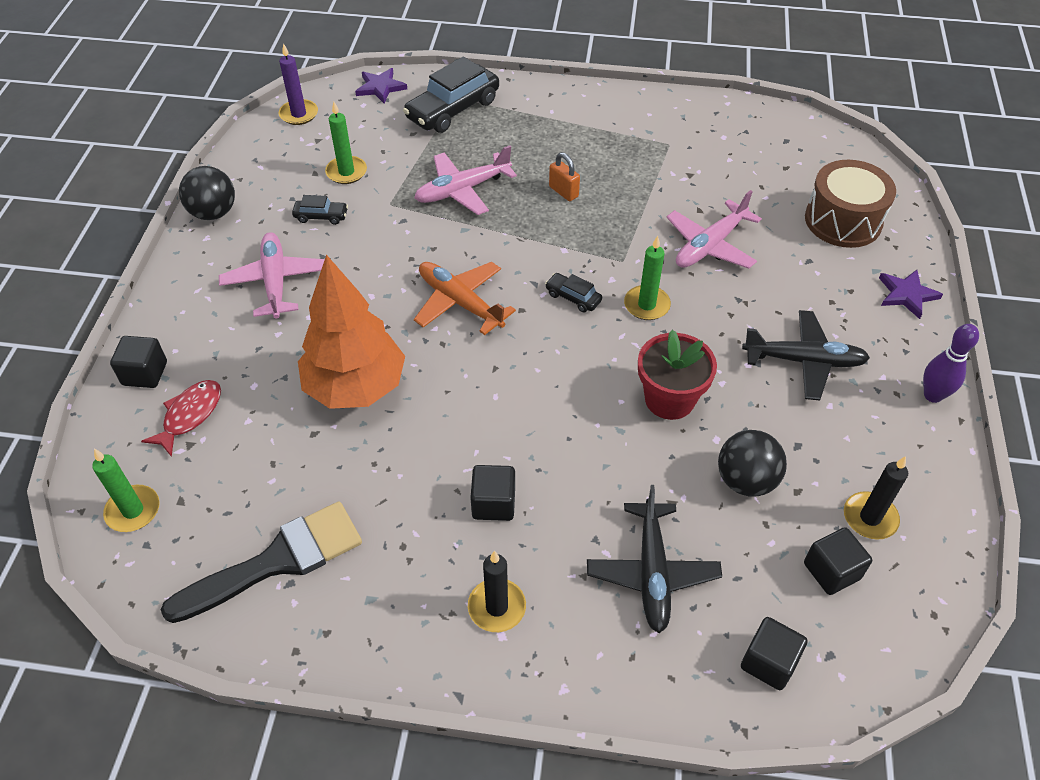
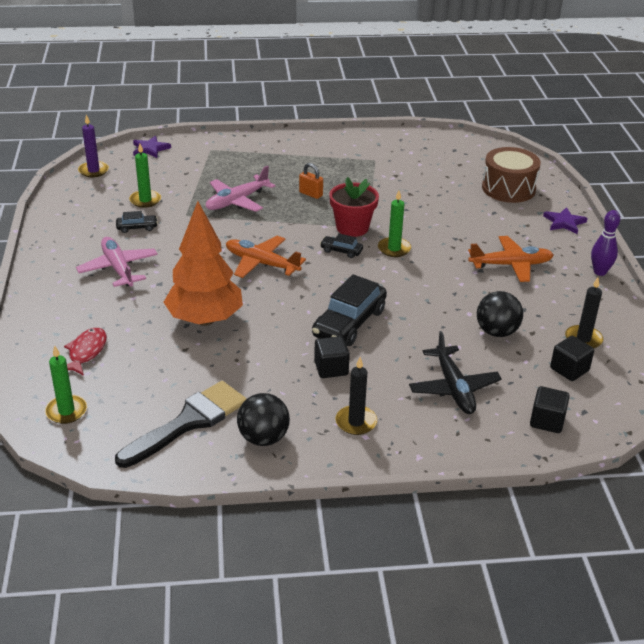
camera: 15 degrees left, 15 degrees down
(145, 373) = (40, 333): black cube -> none
(213, 213) = (52, 235): black ball -> black ball (263, 438)
(453, 109) = (210, 156): black car -> black car (349, 323)
(669, 399) = (429, 297): red flower pot -> red flower pot (352, 228)
(710, 245) = (425, 212): pink plane -> none
(804, 361) = (511, 265): black plane -> orange plane

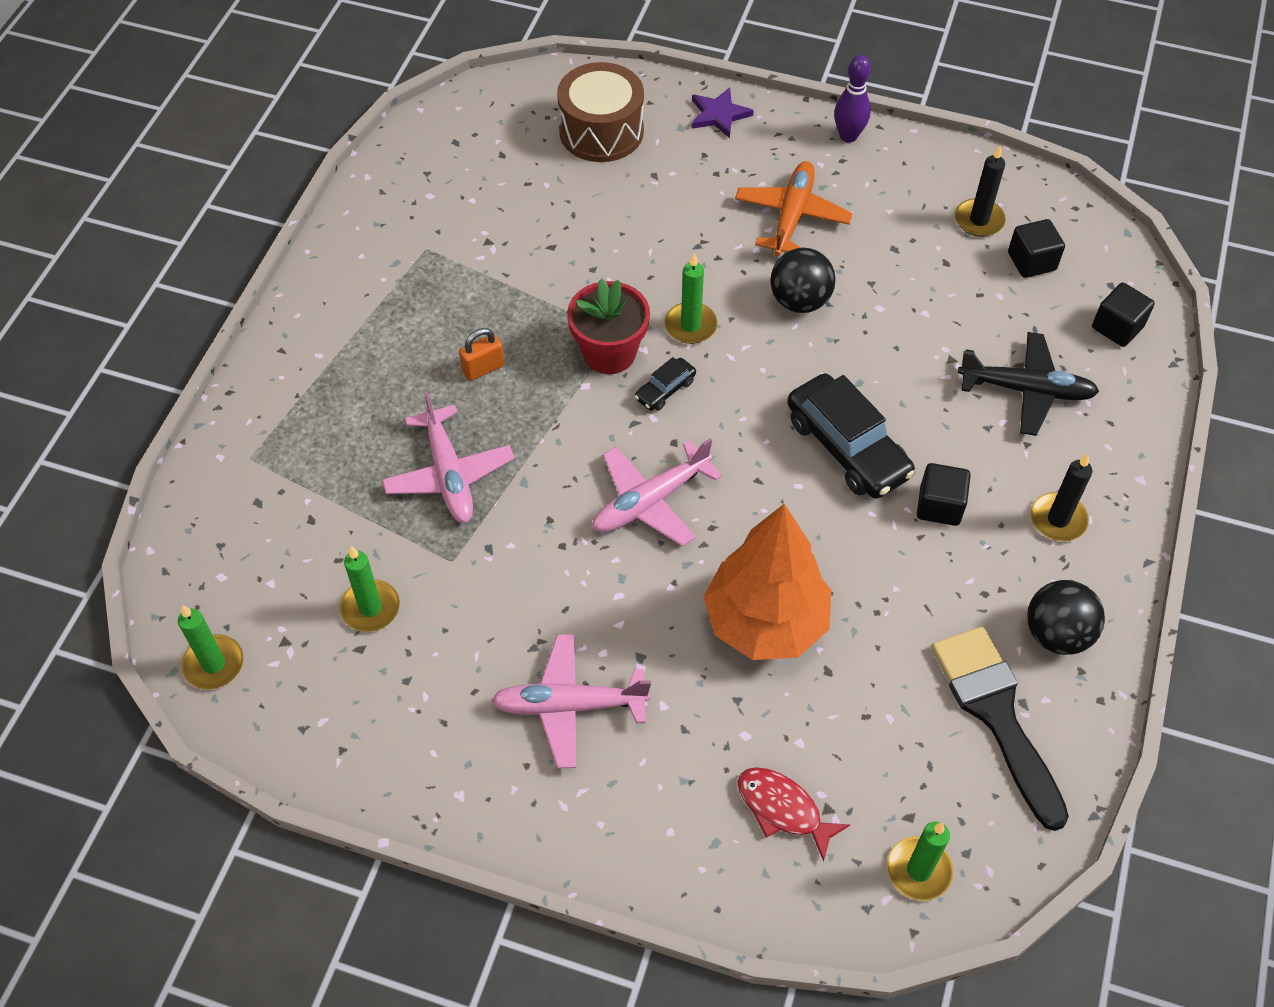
camera: 65 degrees left, 20 degrees up
(93, 171) = (214, 664): purple candle -> green candle
(137, 227) = (455, 645): black car -> none
(150, 149) = (188, 550): purple star -> none
(261, 263) = (650, 502): orange plane -> pink plane
(496, 332) = (931, 297): black ball -> black ball (799, 301)

